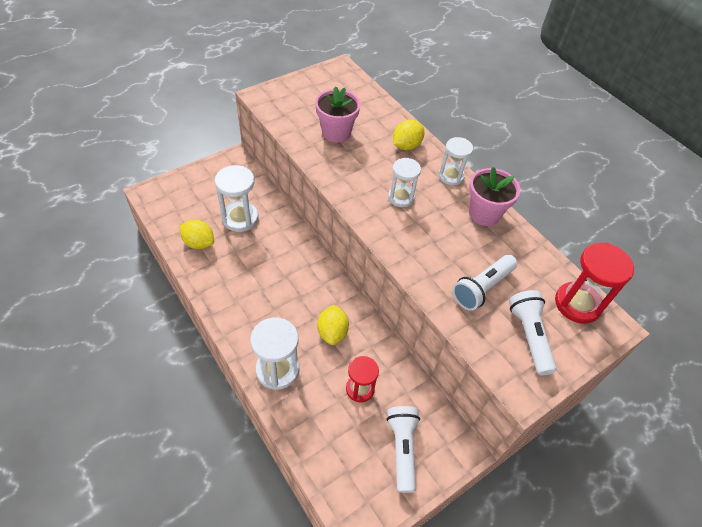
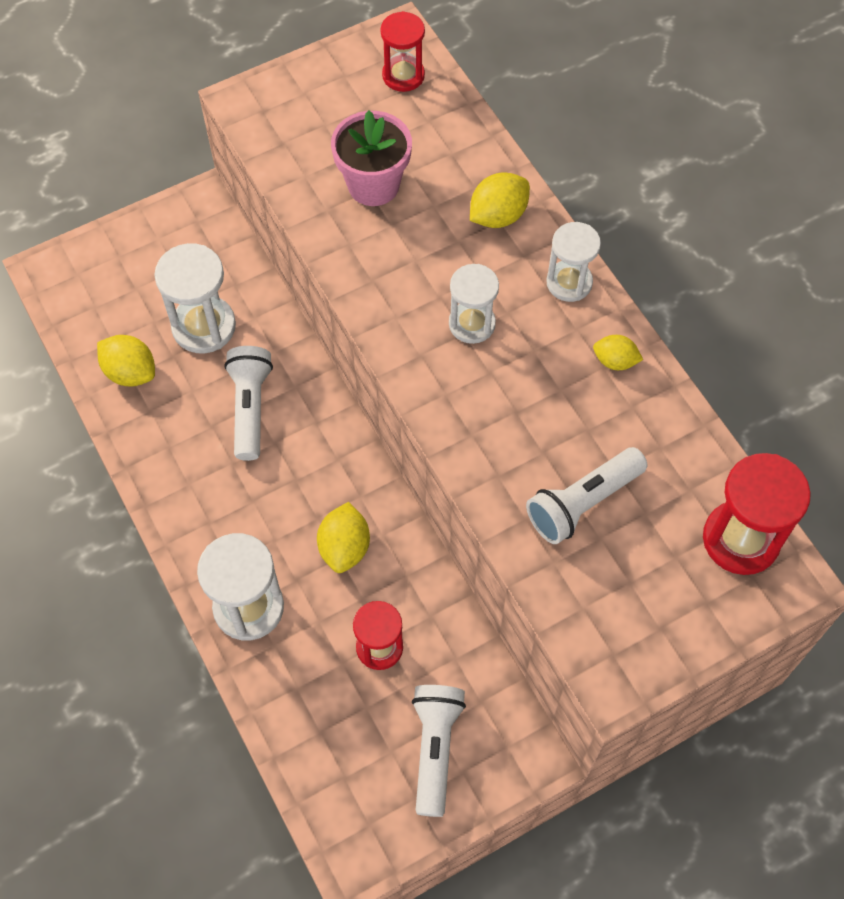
camera: 10 degrees right, 10 degrees up
(345, 84) = (403, 75): none -> red hourglass
(484, 214) = (615, 361): pink flower pot -> yellow lemon
(529, 336) = (644, 591): white flashlight -> white flashlight (250, 408)

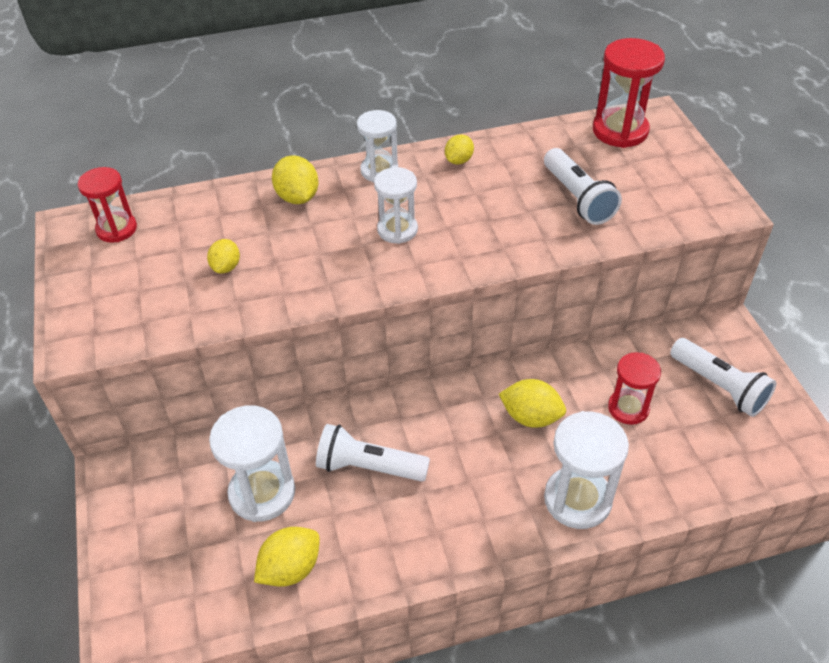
camera: 75 degrees left, 15 degrees down
(373, 185) = (226, 267): pink flower pot -> yellow lemon
(435, 748) = (719, 387): white flashlight -> white flashlight turned 150 degrees counterclockwise

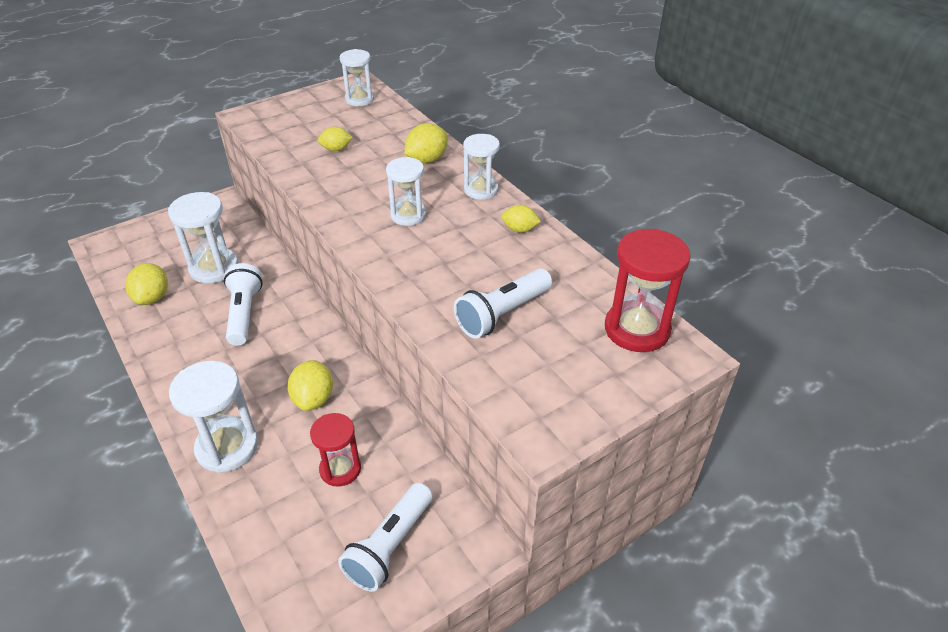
camera: 70 degrees right, 5 degrees down
(116, 229) = (359, 99): red hourglass -> white hourglass
(290, 568) = (152, 298): yellow lemon -> yellow lemon turned 60 degrees clockwise

